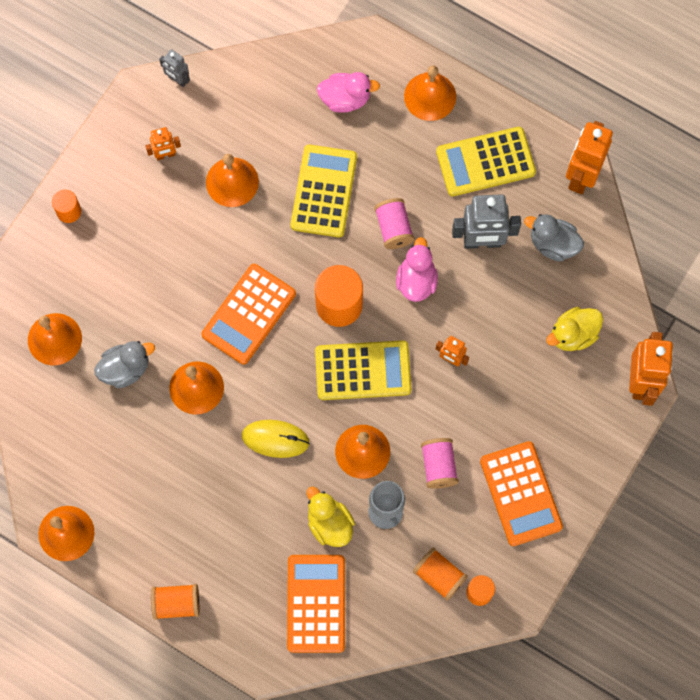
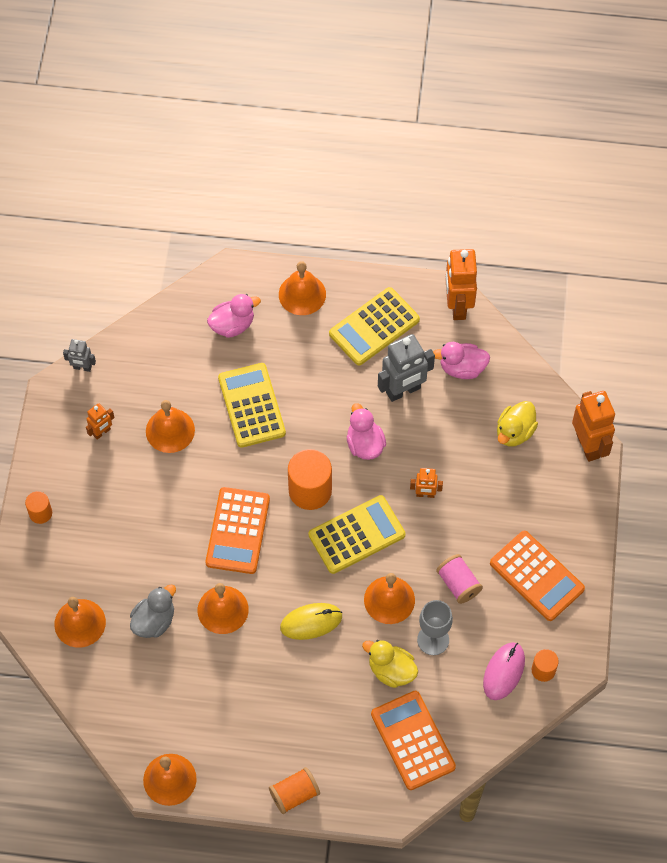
camera: 25 degrees left, 10 degrees down
(393, 228) = (325, 410): pink spool -> none
(439, 576) = (504, 672): orange spool -> pink mouse
(553, 244) = (462, 368): grey duck -> pink duck

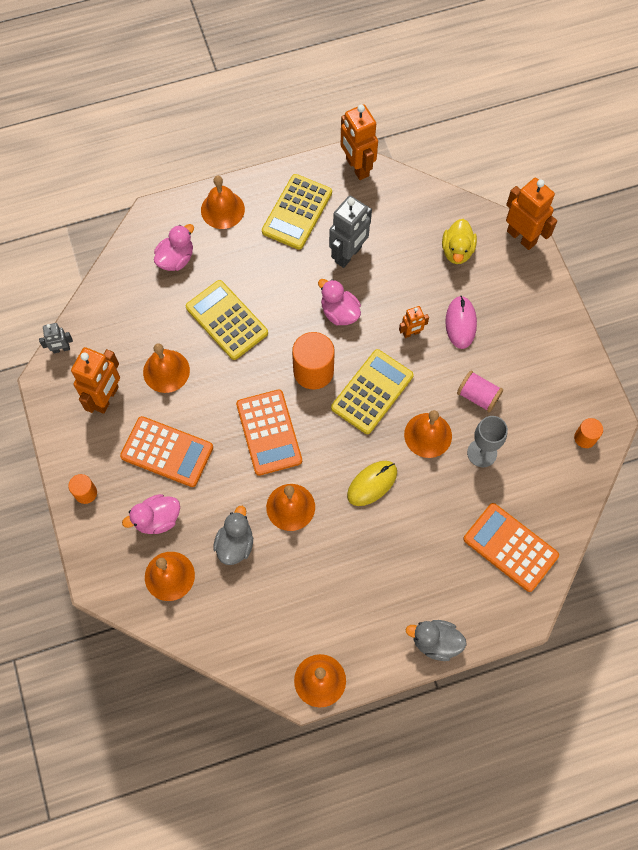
camera: 25 degrees left, 5 degrees up
(102, 432) = (106, 398): orange robot -> orange robot, size x1.89
(294, 794) = (435, 642): orange spool -> grey duck
(391, 670) = (461, 495): yellow duck -> none
(462, 368) = (387, 216): pink duck -> pink duck (157, 519)
(504, 672) = (554, 454): pink mouse -> pink mouse (460, 323)
(537, 576) = (538, 361): orange calculator -> orange calculator (167, 452)

